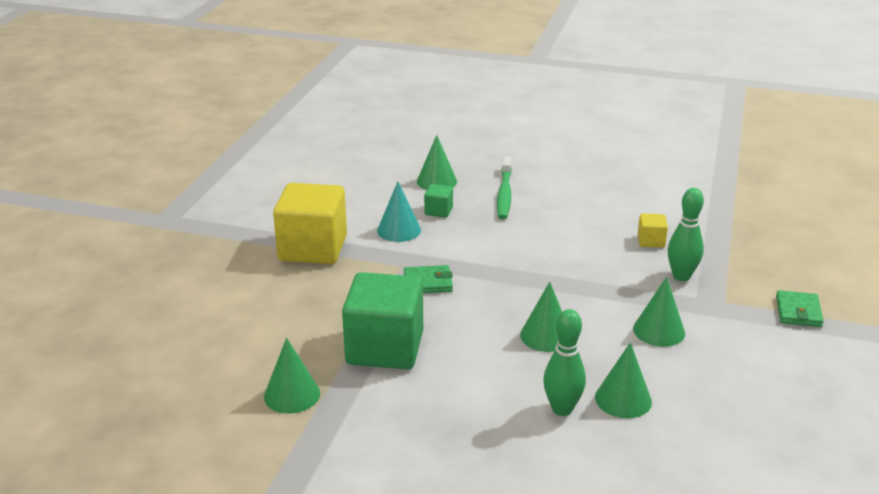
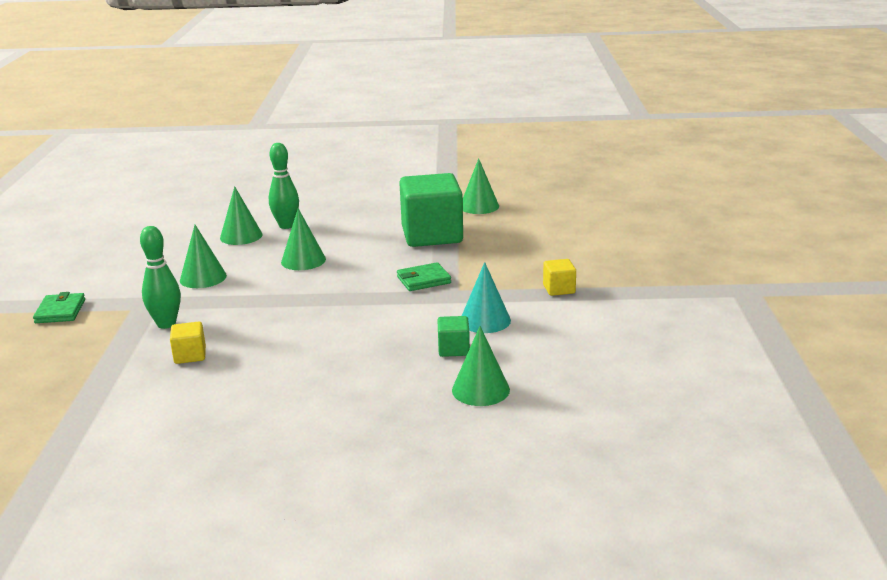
camera: 165 degrees right, 5 degrees down
(313, 248) = (559, 289): yellow cube -> yellow cube, size x0.43
(504, 194) = (380, 386): green toothbrush -> none

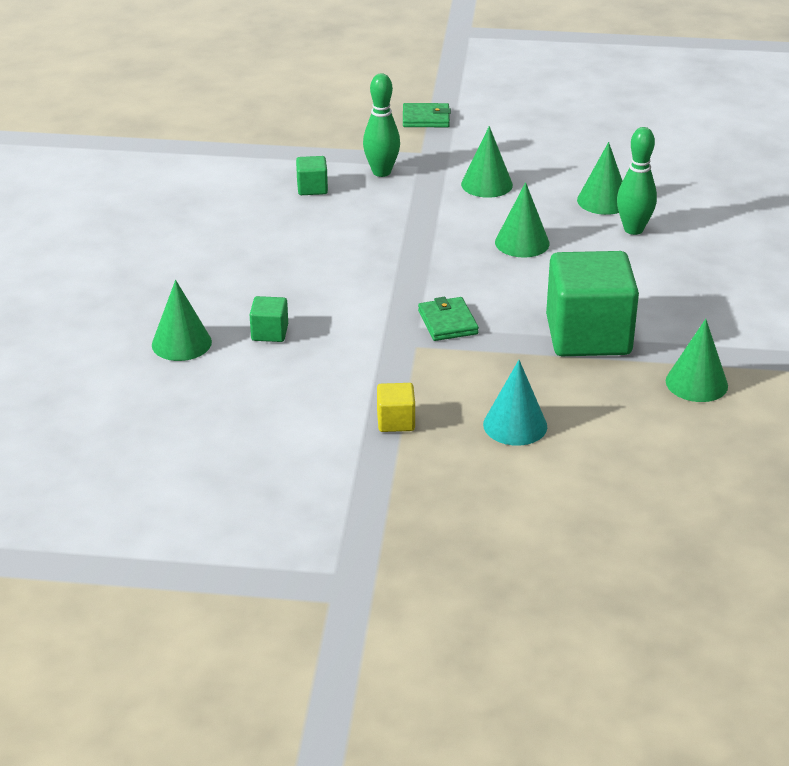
camera: 95 degrees right, 10 degrees up
(190, 355) = (312, 188): yellow cube -> green cube
(485, 320) = (328, 358): turquoise cone -> turquoise cone (515, 425)

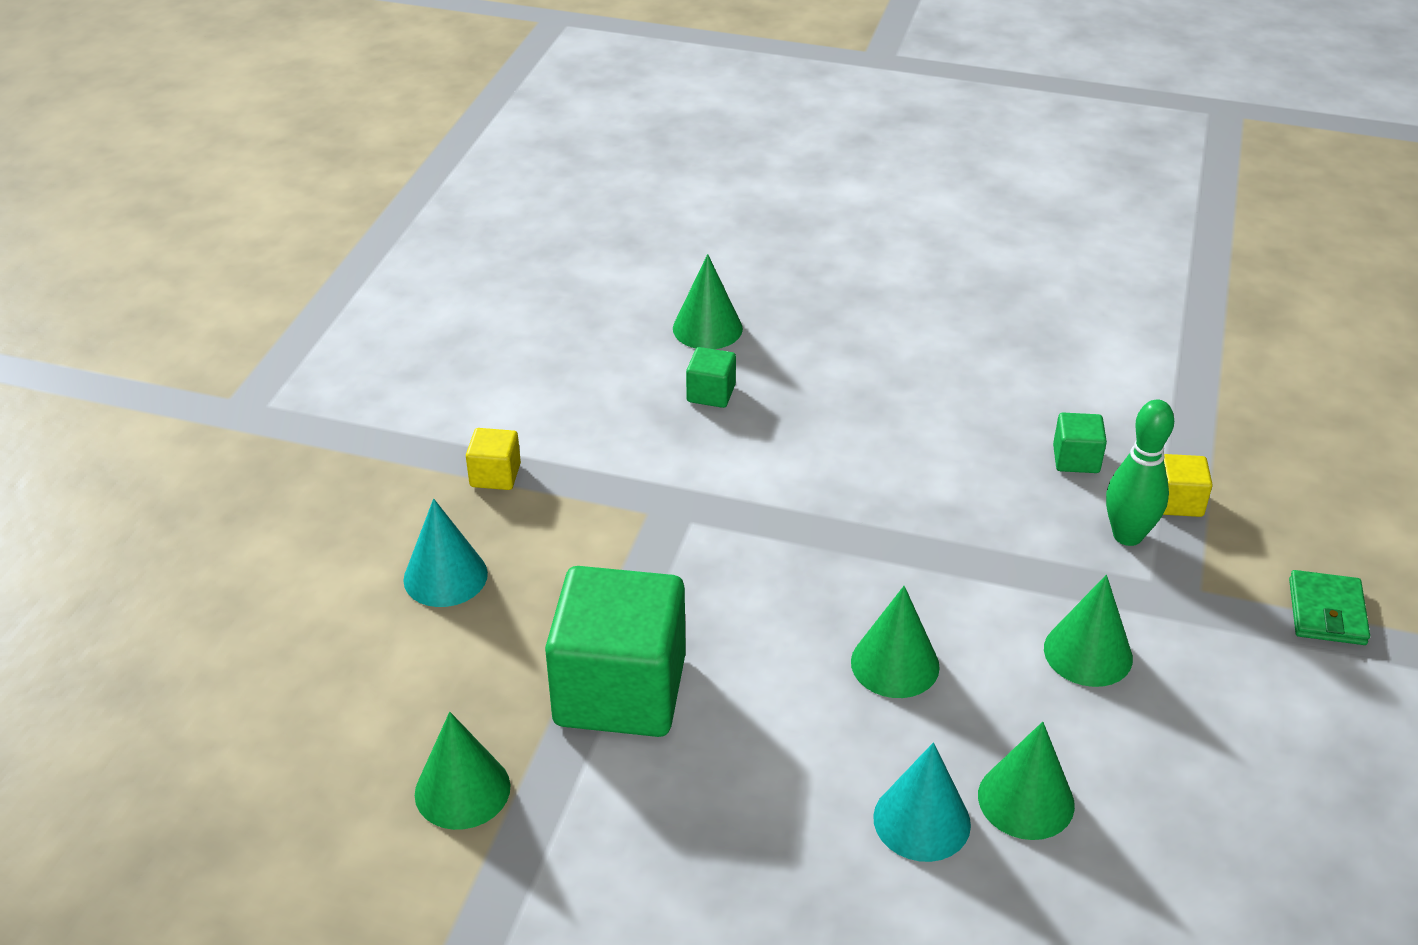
camera: 100 degrees right, 5 degrees up
(345, 156) = (1178, 502): none -> yellow cube
(447, 322) = (693, 549): green wallet -> none
(633, 229) = (921, 820): green bowling pin -> turquoise cone

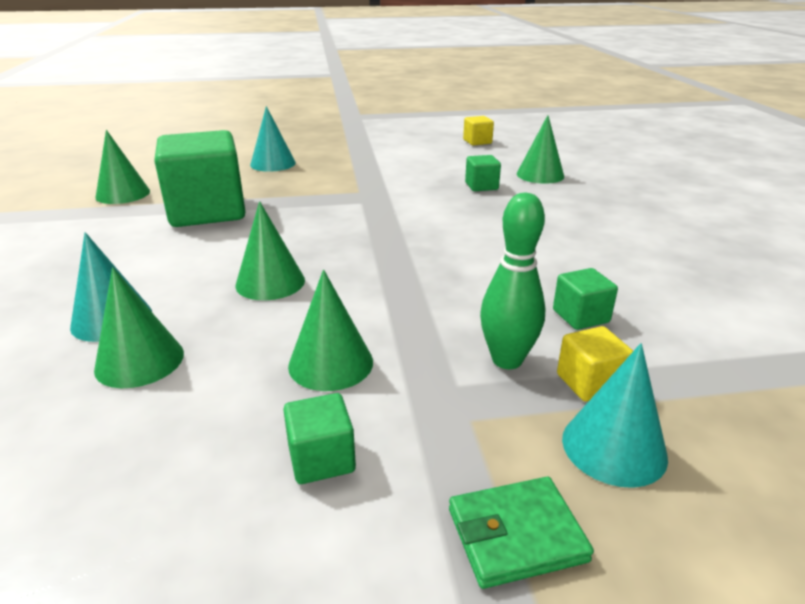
camera: 65 degrees right, 10 degrees down
(495, 475) = (355, 158): yellow cube -> yellow cube (477, 142)
(1222, 692) = (321, 459): none -> green cube
(1258, 526) = (614, 447): none -> turquoise cone

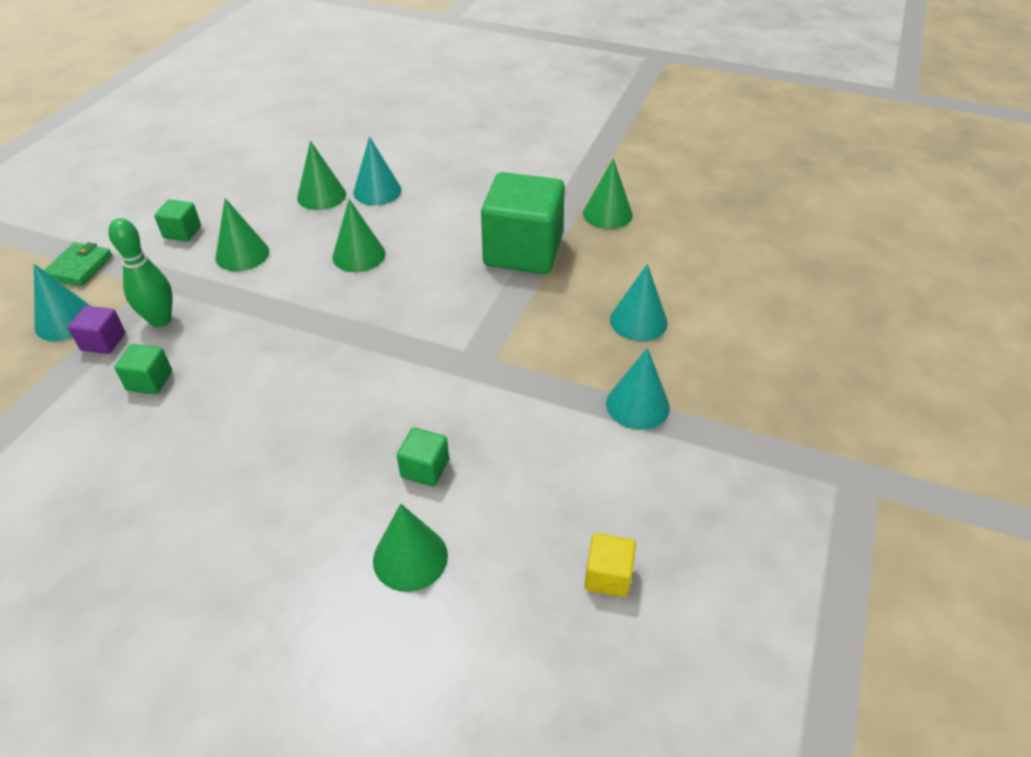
camera: 120 degrees right, 15 degrees up
(355, 153) = (637, 405): none -> turquoise cone
(589, 383) = (103, 342): yellow cube -> purple cube

